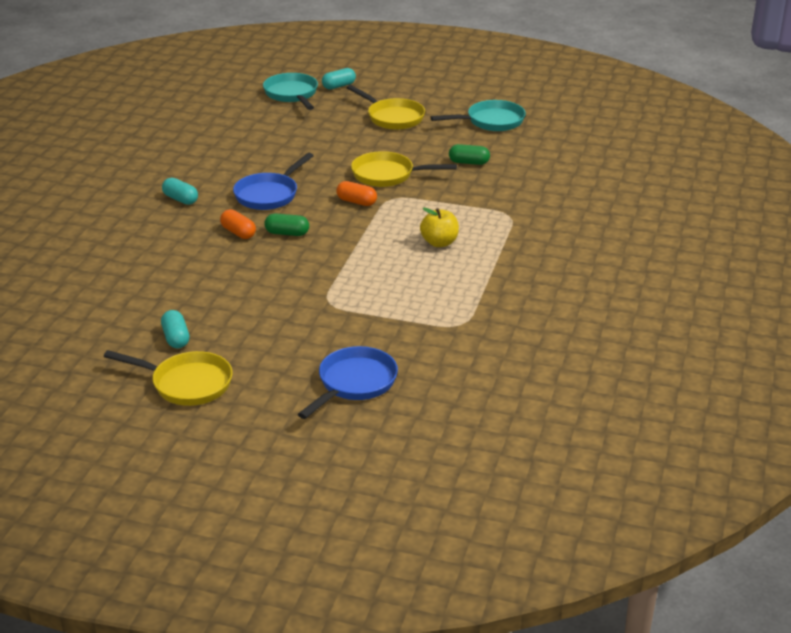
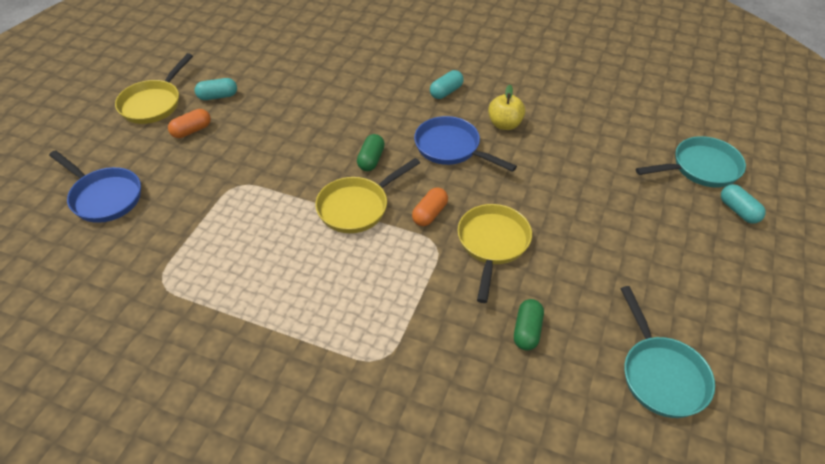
camera: 95 degrees right, 15 degrees up
(238, 233) = (378, 128): orange capsule -> orange capsule (192, 131)
(392, 117) = (653, 260): yellow pan -> yellow pan (357, 207)
(439, 243) = (328, 279): yellow apple -> yellow apple (504, 124)

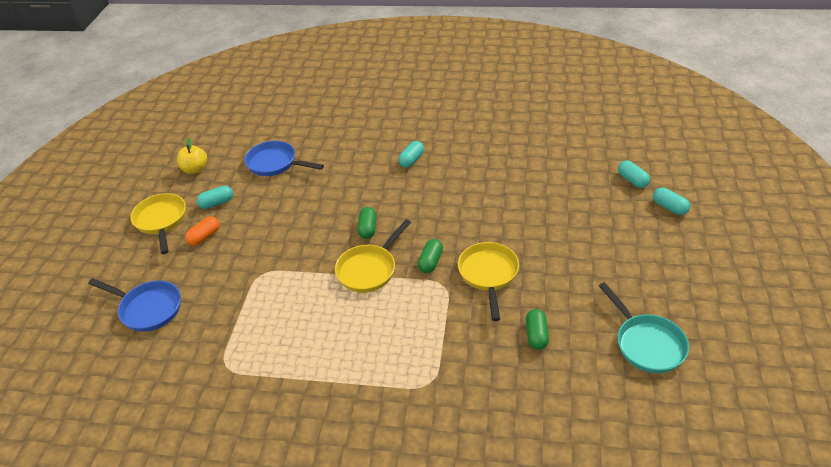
camera: 10 degrees left, 5 degrees down
(153, 104) = (161, 221): yellow pan -> yellow pan turned 150 degrees clockwise
(430, 214) = (430, 262): orange capsule -> green capsule
(451, 148) = (431, 205): blue pan -> blue pan (275, 163)
(504, 124) = (468, 177): yellow apple -> yellow apple (195, 169)
(701, 168) = (632, 180): turquoise pan -> turquoise capsule

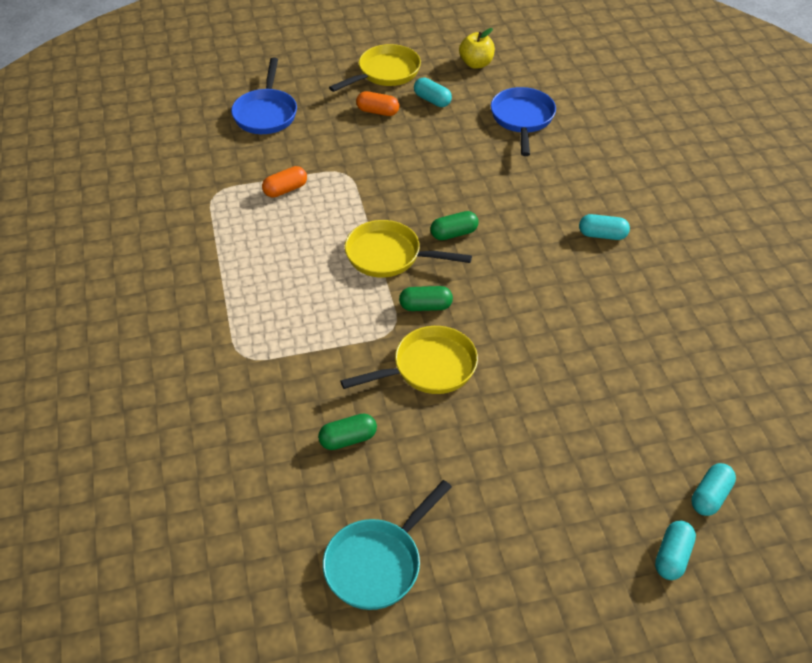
camera: 65 degrees right, 5 degrees up
(255, 316) = (285, 190): none -> orange capsule

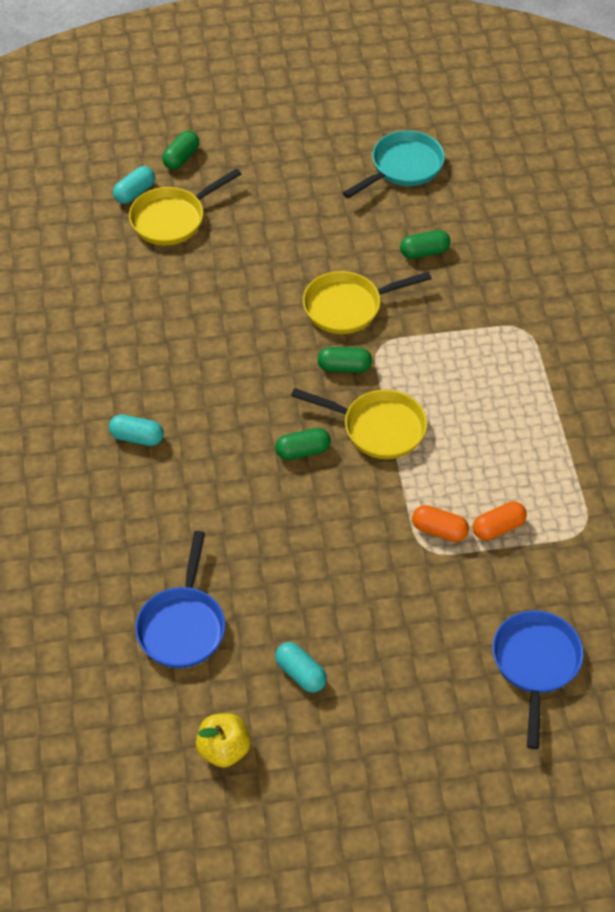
camera: 175 degrees left, 5 degrees up
(378, 111) = (379, 656): orange capsule -> orange capsule (439, 530)
(385, 73) = (363, 739): yellow pan -> yellow pan (172, 219)
(672, 557) = (181, 158): turquoise capsule -> green capsule

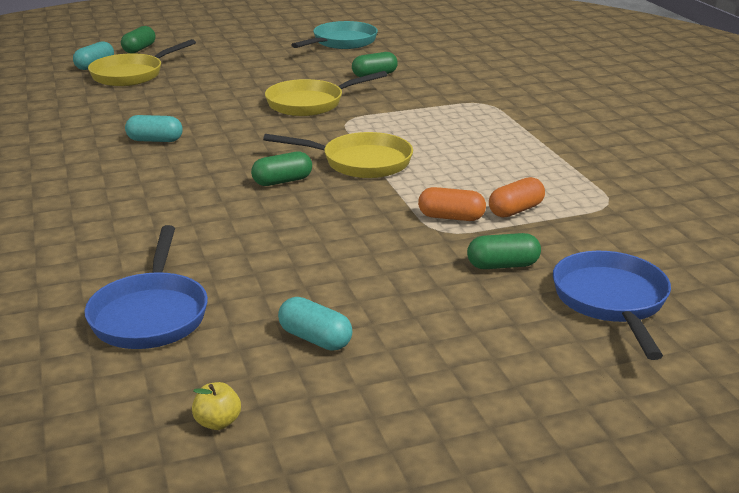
camera: 10 degrees left, 25 degrees down
(137, 437) = (93, 187): turquoise capsule -> turquoise capsule (155, 140)
(224, 750) = (218, 422): yellow apple -> yellow apple, size x0.60
(344, 367) = (315, 133): green capsule -> green capsule (502, 265)

